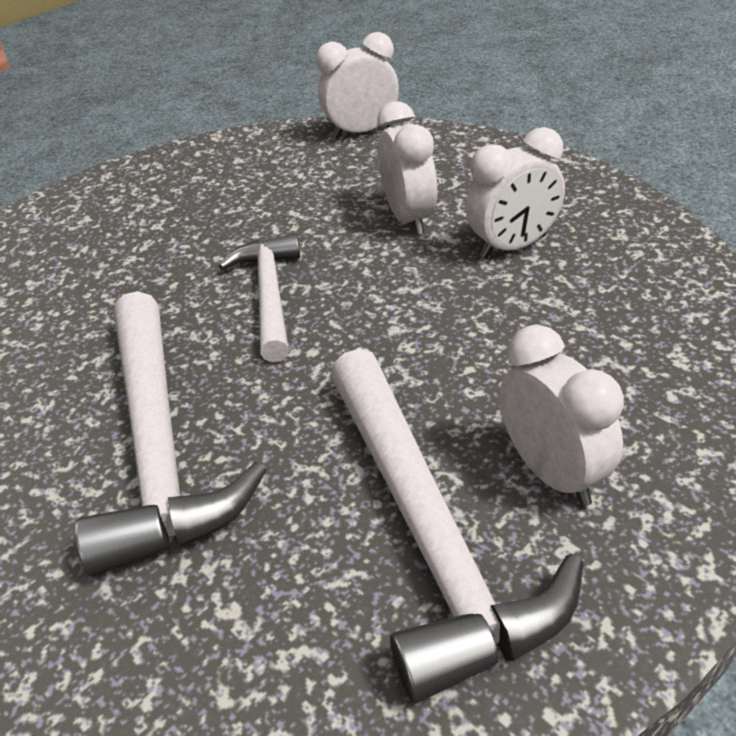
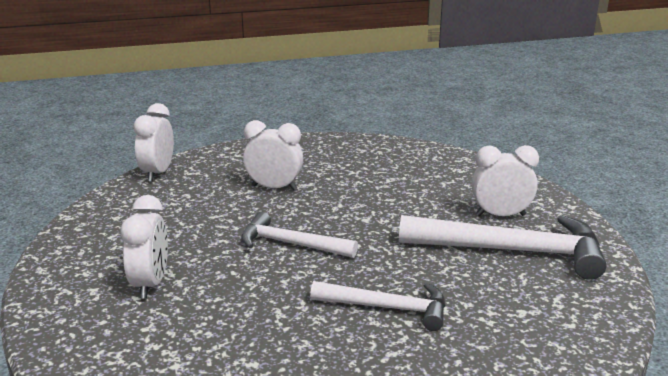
camera: 65 degrees left, 15 degrees down
(158, 446) = (387, 308): white hammer -> white hammer, size x0.61
(513, 246) = (337, 173): white clock -> white clock (150, 284)

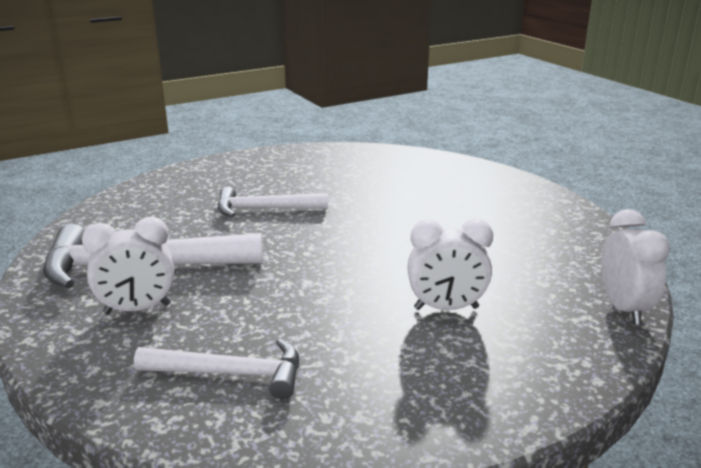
camera: 165 degrees right, 0 degrees up
(150, 284) = (465, 201): white clock -> none
(291, 244) = (374, 244): white hammer -> white hammer (231, 374)

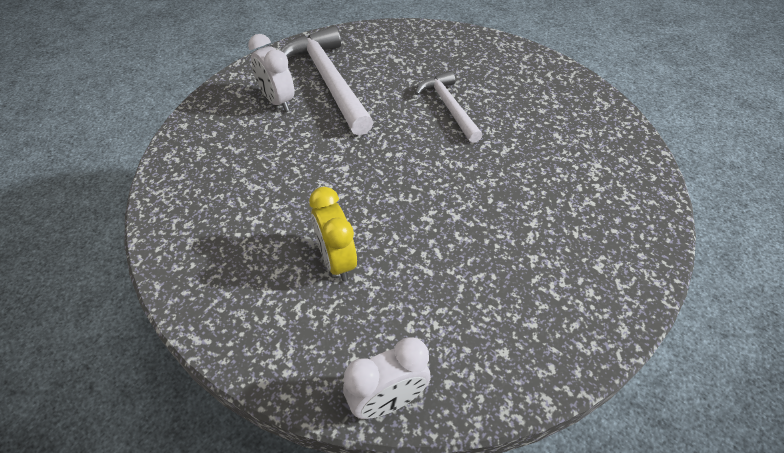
camera: 70 degrees right, 25 degrees up
(231, 374) = (220, 167): white hammer -> none
(446, 308) = (337, 260): white clock -> yellow clock

